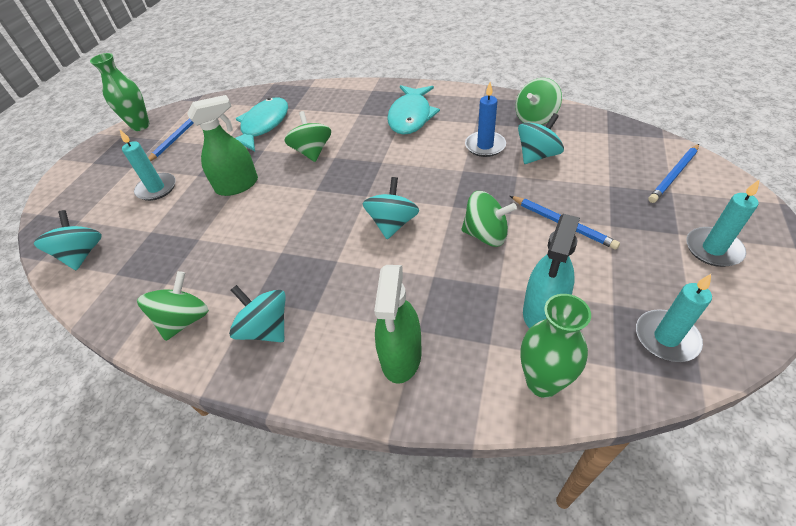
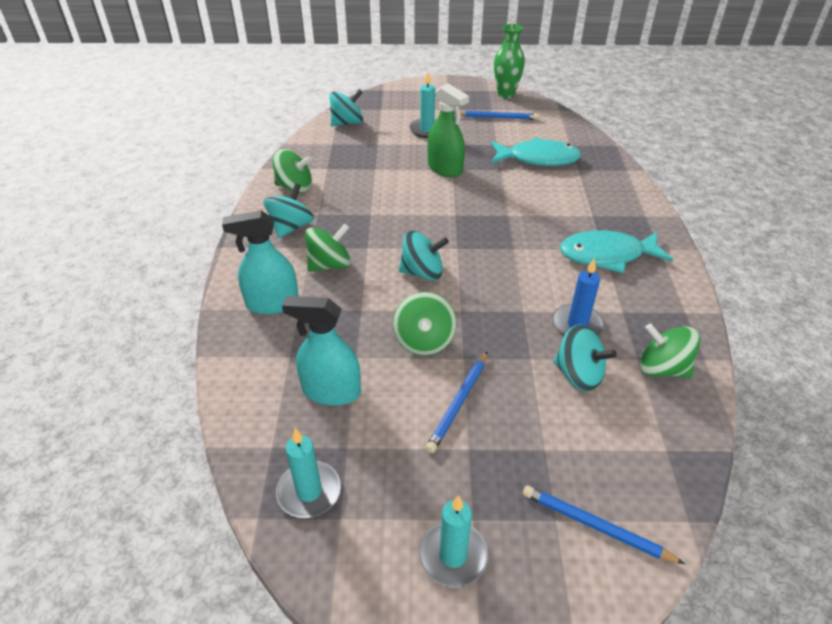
camera: 70 degrees right, 5 degrees down
(312, 152) = (510, 199): green spinning top -> green spinning top (330, 265)
(401, 356) = (272, 303): green spray bottle -> turquoise spray bottle
(542, 382) = (252, 394): green vase -> none

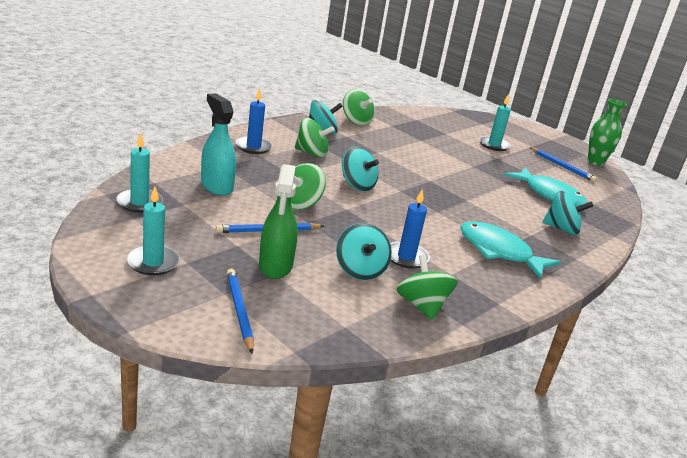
camera: 40 degrees right, 15 degrees down
(272, 303) = (253, 147): turquoise spray bottle -> blue candle
(347, 123) = (445, 117): turquoise spinning top -> turquoise spinning top (561, 229)
(445, 169) = (468, 163): green spray bottle -> green spray bottle (275, 266)

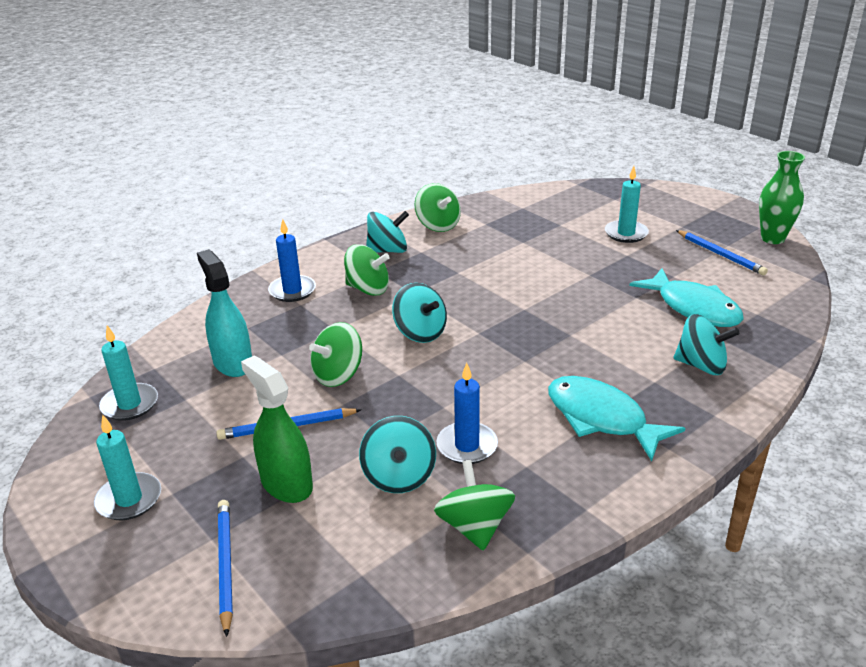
camera: 10 degrees right, 5 degrees up
(275, 266) = (286, 484): green spray bottle -> green spray bottle turned 135 degrees clockwise

